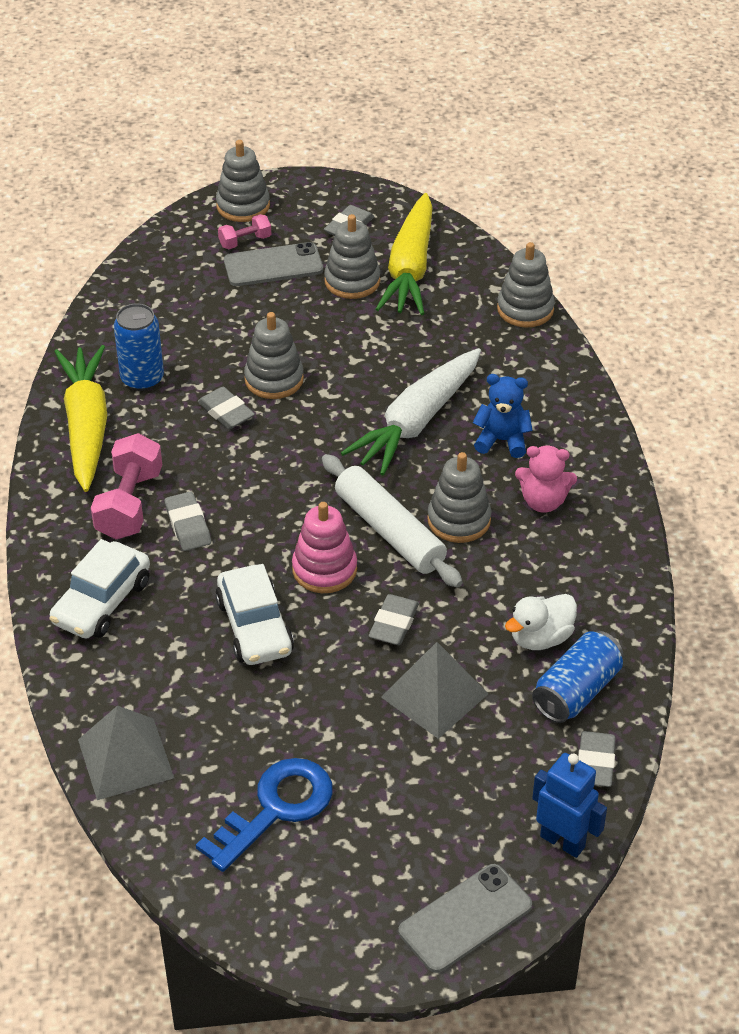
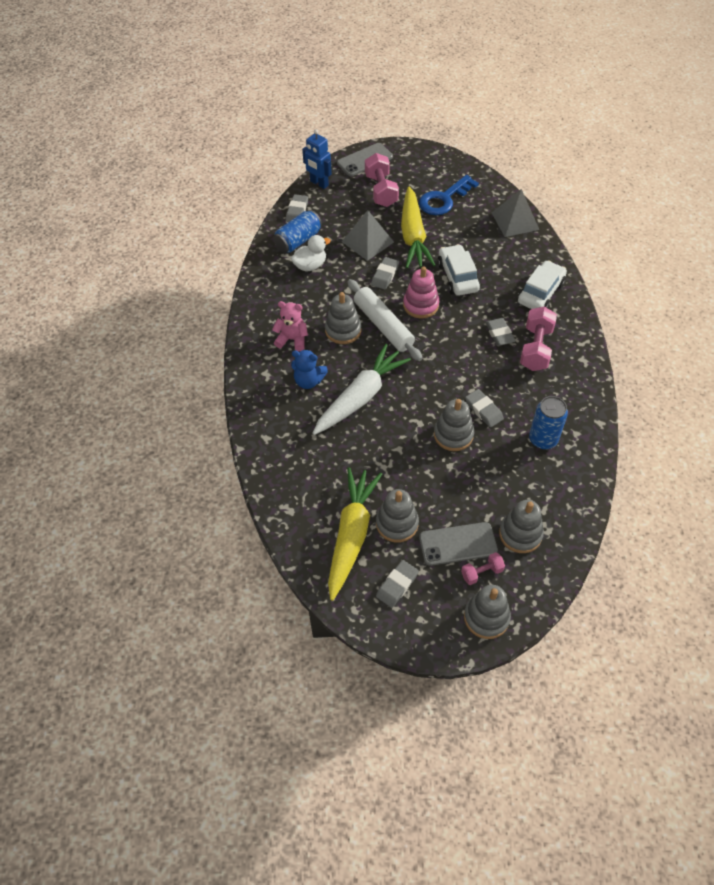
camera: 175 degrees left, 10 degrees up
(86, 426) = (573, 403): yellow carrot -> yellow carrot (413, 236)
(418, 827) = (381, 190): none -> pink dumbbell
(525, 309) = (272, 488): grey stacking toy -> grey stacking toy (520, 534)

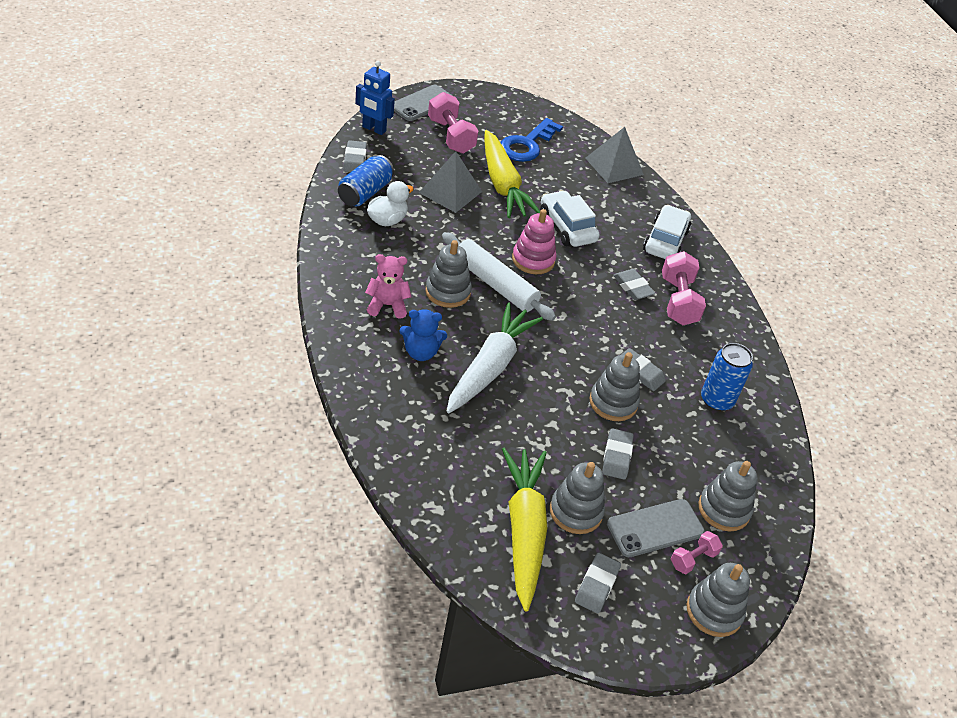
camera: 20 degrees left, 10 degrees down
(385, 275) = (481, 228): grey eraser -> grey eraser (616, 456)

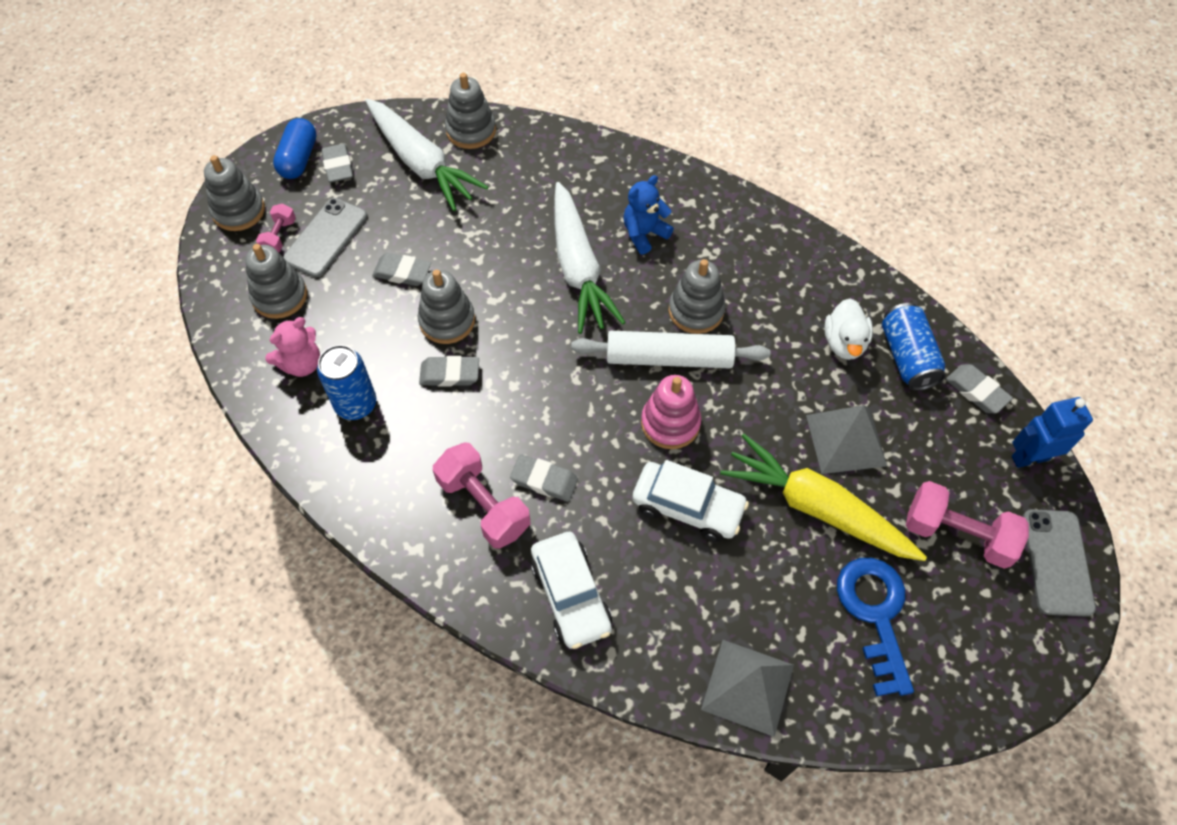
camera: 145 degrees right, 15 degrees up
(387, 305) = (722, 253): pink teddy bear -> pink teddy bear (301, 363)
(524, 530) = (421, 163): yellow carrot -> white carrot
(576, 511) = (396, 204): grey stacking toy -> grey stacking toy (471, 130)
(616, 456) = (402, 272): grey eraser -> grey eraser turned 45 degrees counterclockwise
(626, 622) = (299, 159): none -> blue capsule

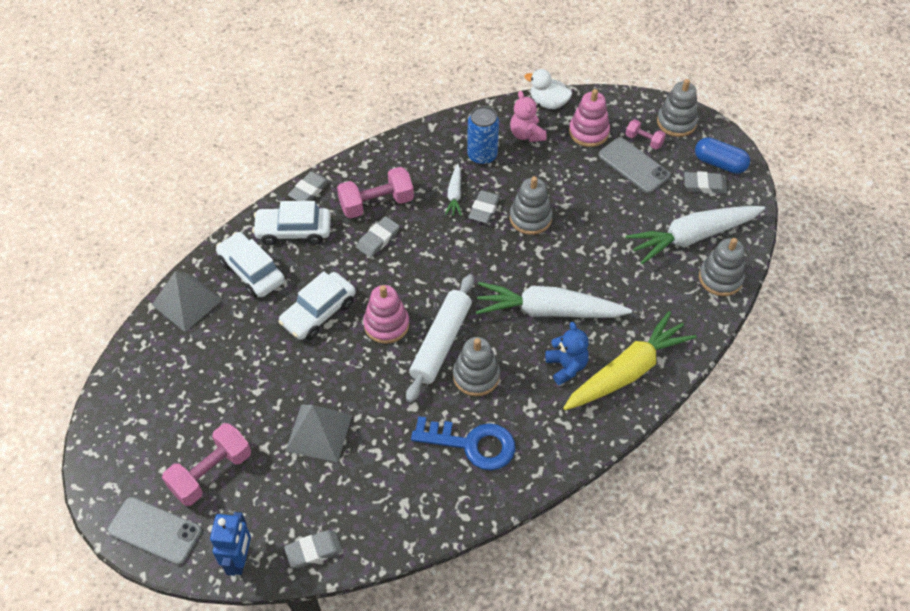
camera: 110 degrees right, 5 degrees down
(279, 296) = (588, 132): grey stacking toy -> pink stacking toy
(402, 272) = (584, 202): grey eraser -> grey eraser (309, 190)
(436, 415) = (454, 195): none -> white carrot
(660, 621) = (252, 271): none -> white car
(816, 508) = (278, 390): yellow carrot -> yellow carrot (627, 371)
(844, 343) = (402, 470): white duck -> white duck (548, 103)
(875, 614) = (188, 392): blue key -> blue key (472, 444)
(907, 357) = (368, 513): blue can -> none

